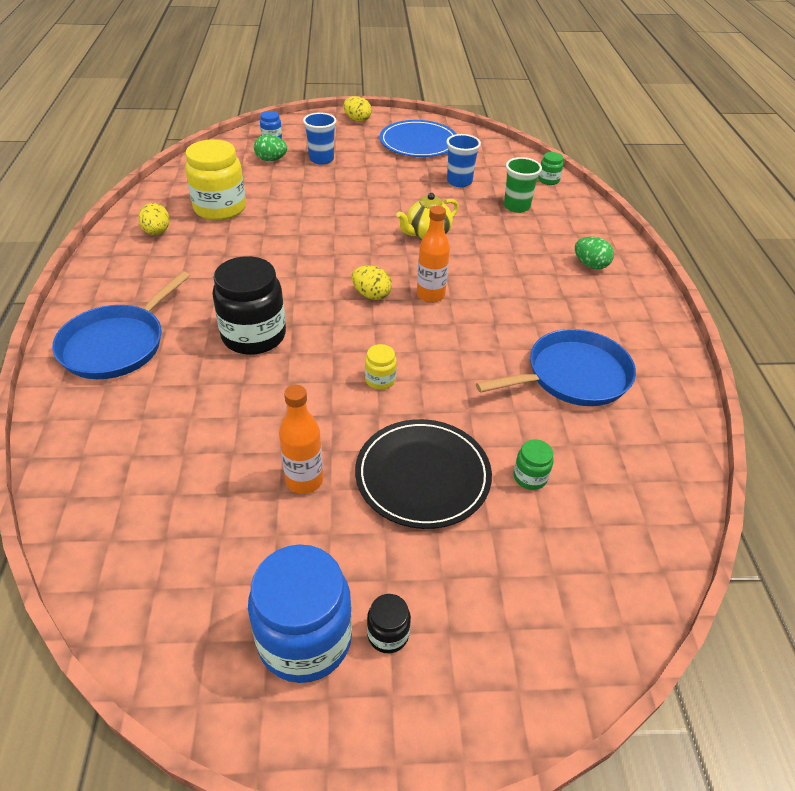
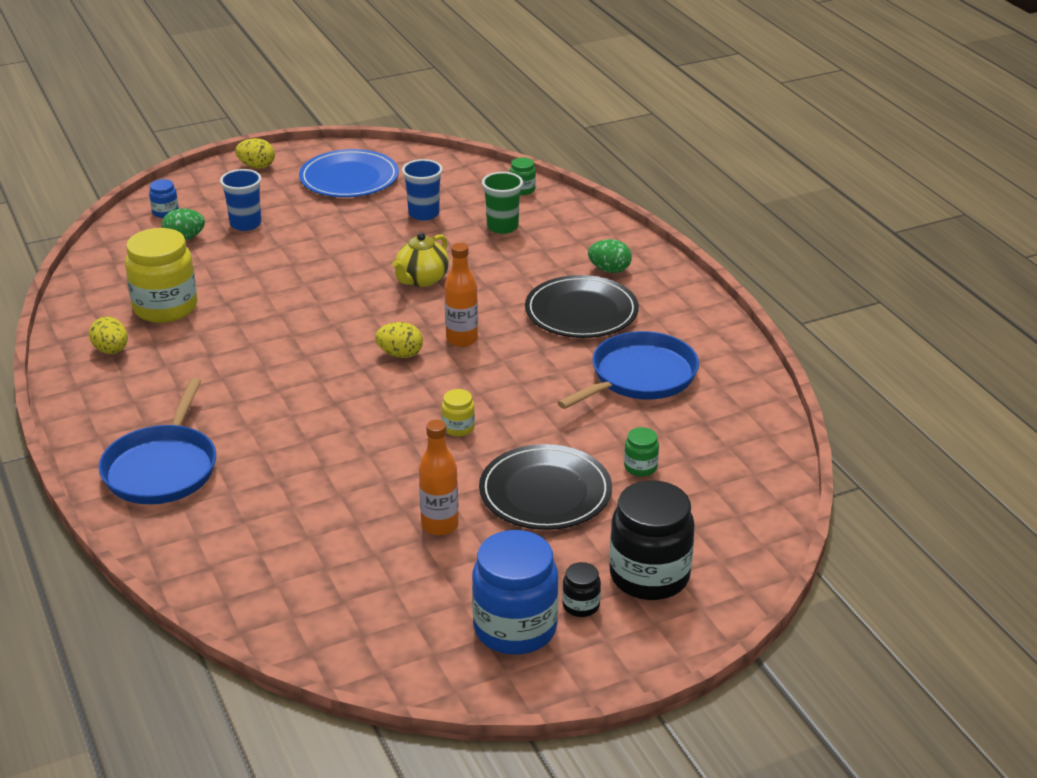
camera: 20 degrees left, 10 degrees down
(254, 336) = (303, 423): black jar -> black jar (649, 576)
(547, 297) = (581, 312): none -> black plate

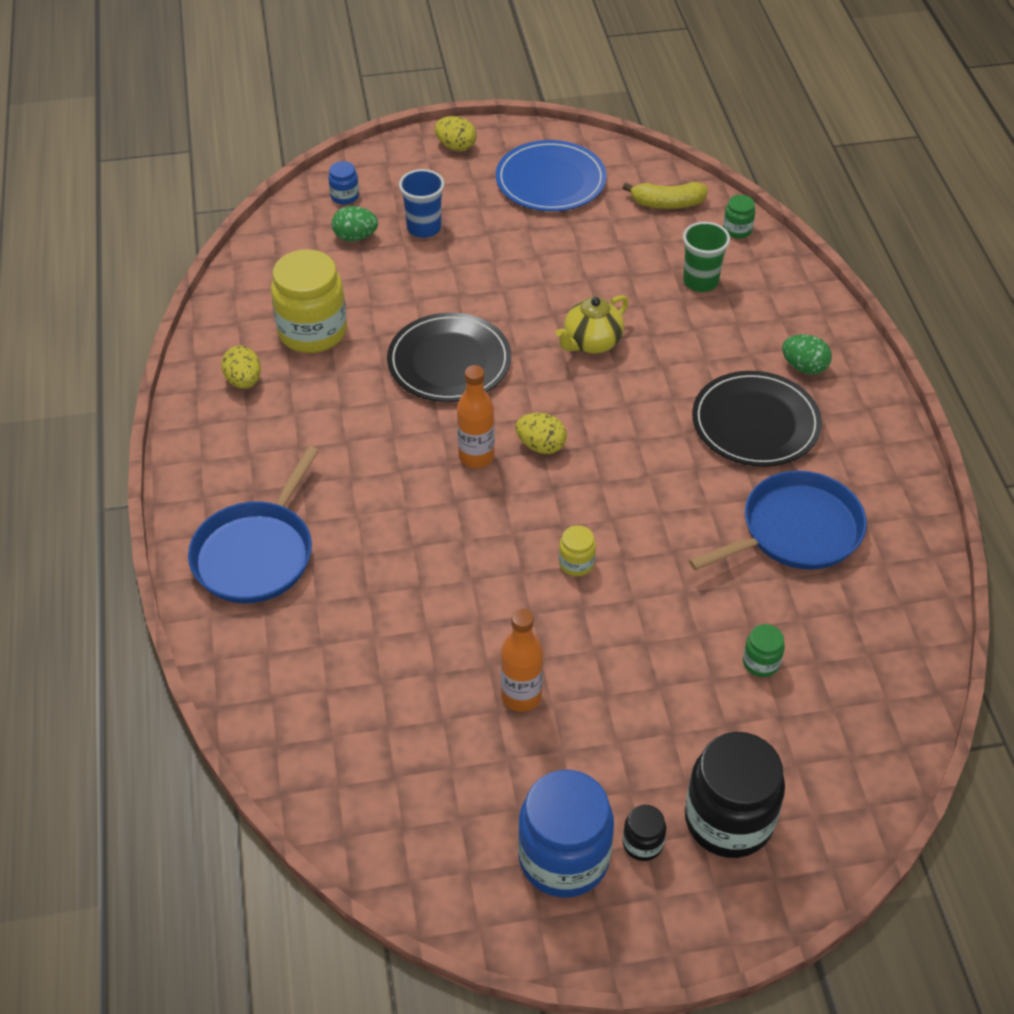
camera: 15 degrees right, 15 degrees up
(424, 214) = (618, 247): blue cup -> none
(456, 180) = (667, 204): none -> yellow banana
(462, 339) = (613, 437): orange bottle -> orange bottle (476, 456)
(545, 492) = (646, 675): black plate -> black plate (449, 362)

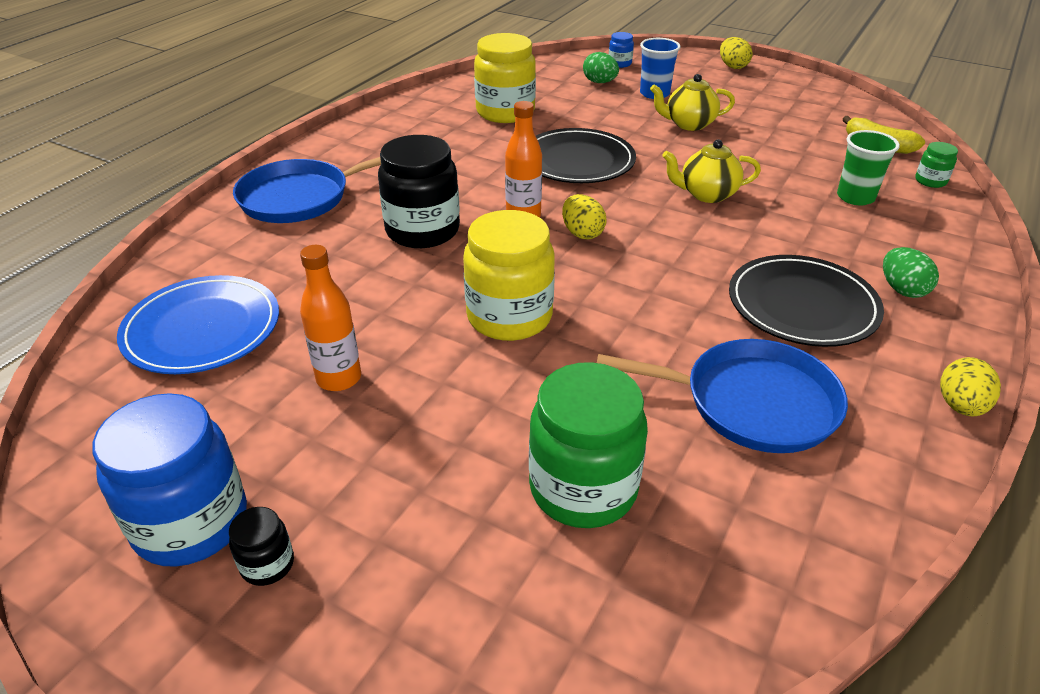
camera: 40 degrees right, 10 degrees down
(244, 381) = (427, 117): yellow egg -> yellow egg (960, 406)
(495, 257) = (688, 124): none -> yellow teapot
(550, 180) = (787, 103): blue plate -> blue plate (202, 329)
(576, 563) = (509, 317): yellow jar -> yellow jar, size x2.21
(728, 820) = (370, 607): black jar -> black jar (422, 230)
(761, 662) = (583, 488): green jar -> green jar, size x2.21

